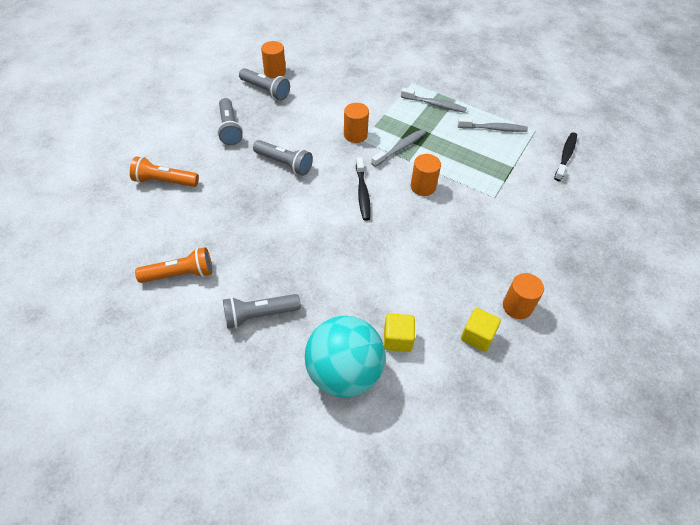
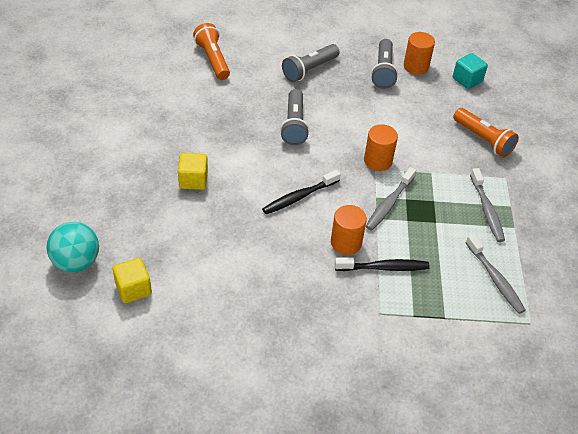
camera: 60 degrees right, 5 degrees down
(180, 274) = (119, 114): orange flashlight -> orange flashlight (483, 140)
(259, 315) = (106, 181): grey flashlight -> none
(309, 55) = (467, 80): none -> turquoise cube
(344, 372) = (76, 262): turquoise ball -> turquoise ball, size x0.65
(400, 148) = (389, 204): grey toothbrush -> grey toothbrush turned 105 degrees clockwise
(477, 336) = (172, 354): yellow cube -> yellow cube (193, 180)
(517, 306) = (231, 380): orange cylinder -> none
(565, 156) = (510, 369): black toothbrush -> black toothbrush (384, 268)

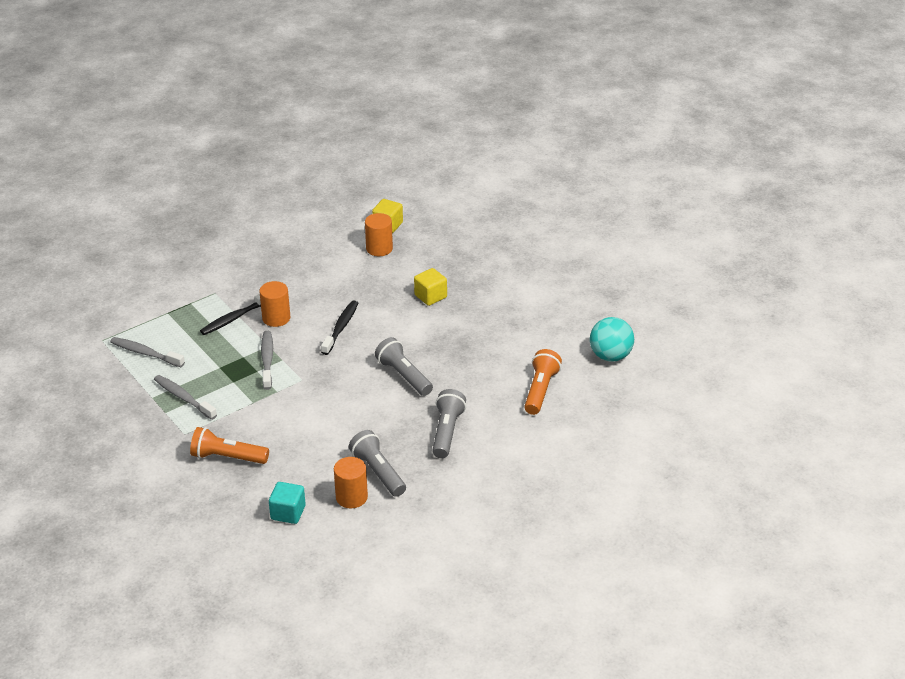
camera: 145 degrees right, 10 degrees down
(76, 262) = (441, 219): turquoise ball -> turquoise ball (610, 356)
(213, 59) = (540, 390): orange flashlight -> orange flashlight turned 105 degrees counterclockwise
(378, 161) = (305, 386): orange cylinder -> orange cylinder (379, 248)

